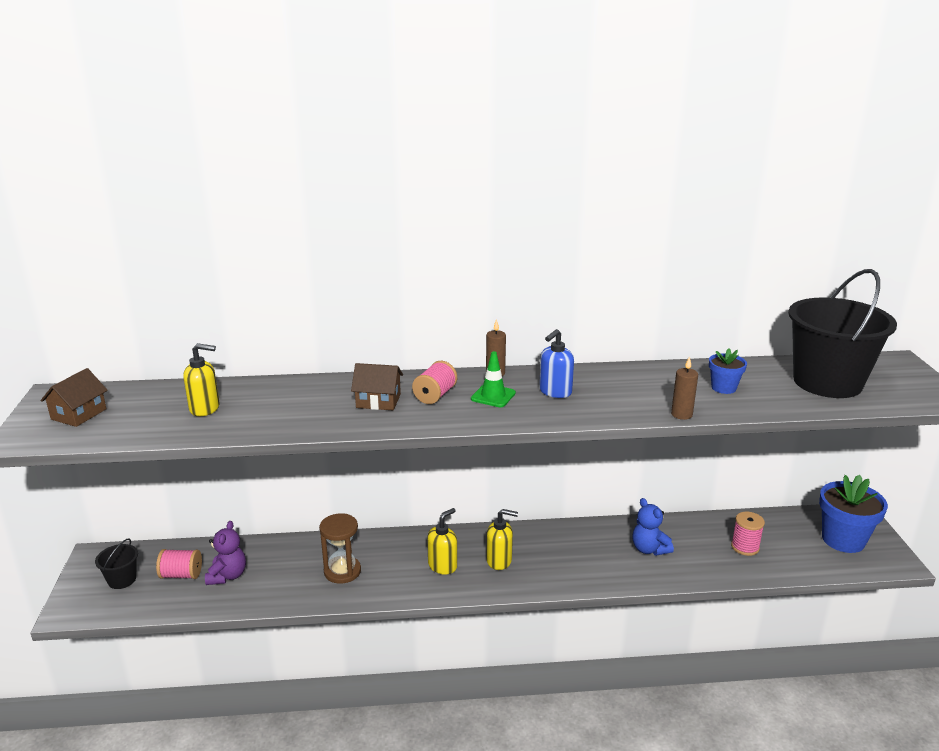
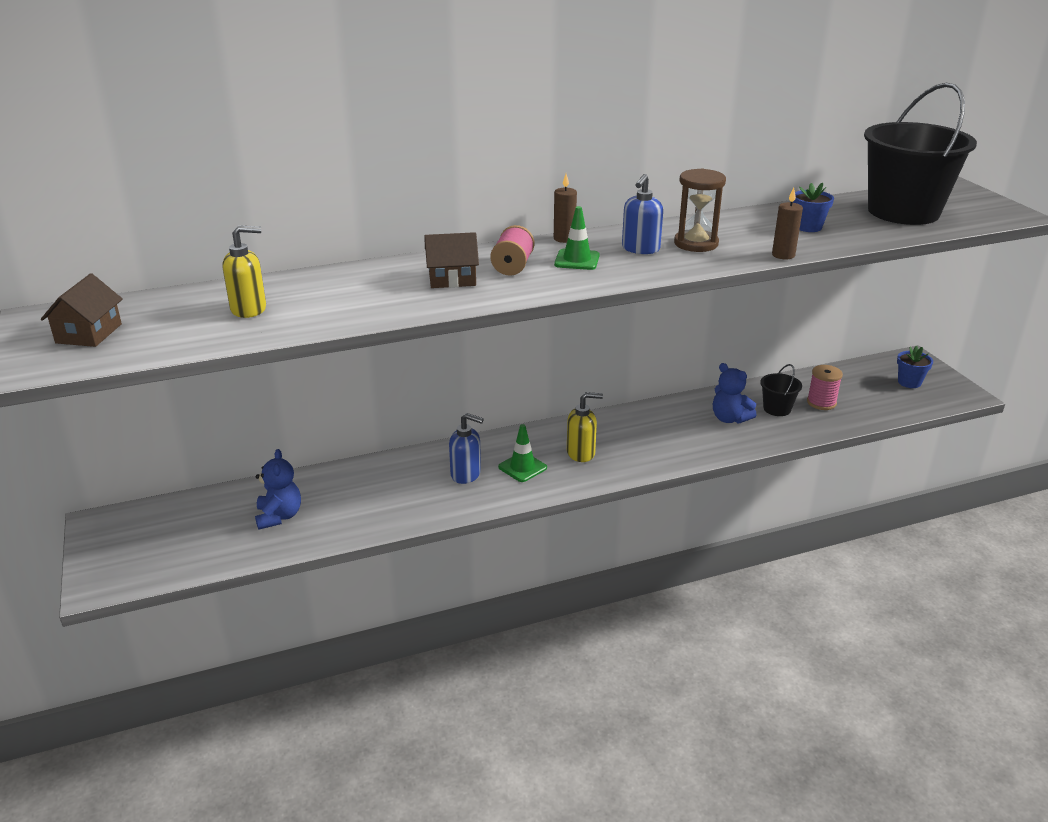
camera: 15 degrees left, 5 degrees up
(122, 580) = (148, 541): black bucket -> black bucket (777, 409)
(181, 575) = (221, 524): pink spool -> none
(227, 576) = (279, 516): purple teddy bear -> blue teddy bear
(342, 571) = (413, 490): brown hourglass -> brown hourglass (696, 243)
(392, 564) = (466, 474): none -> blue soap dispenser
(443, 566) = (522, 467): yellow soap dispenser -> green traffic cone
(843, 540) = (909, 382): blue flower pot -> blue flower pot, size x0.53

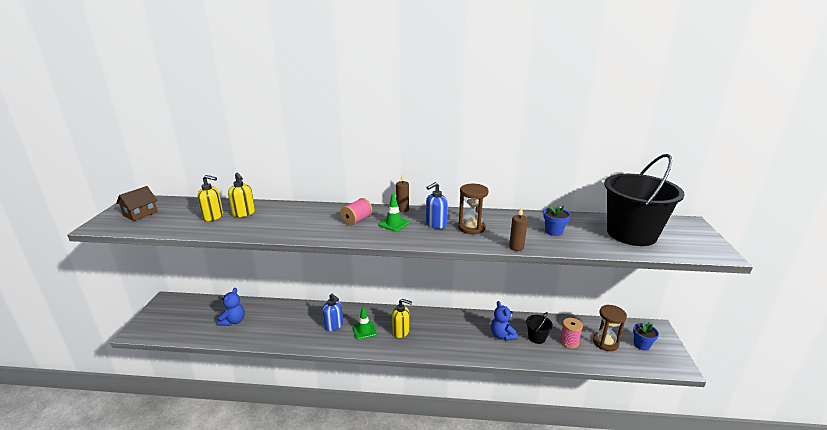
camera: 25 degrees right, 5 degrees down
(300, 294) = (244, 213): none -> yellow soap dispenser
(452, 279) = (319, 221): brown house -> none
(866, 391) = (605, 343): none -> brown hourglass

